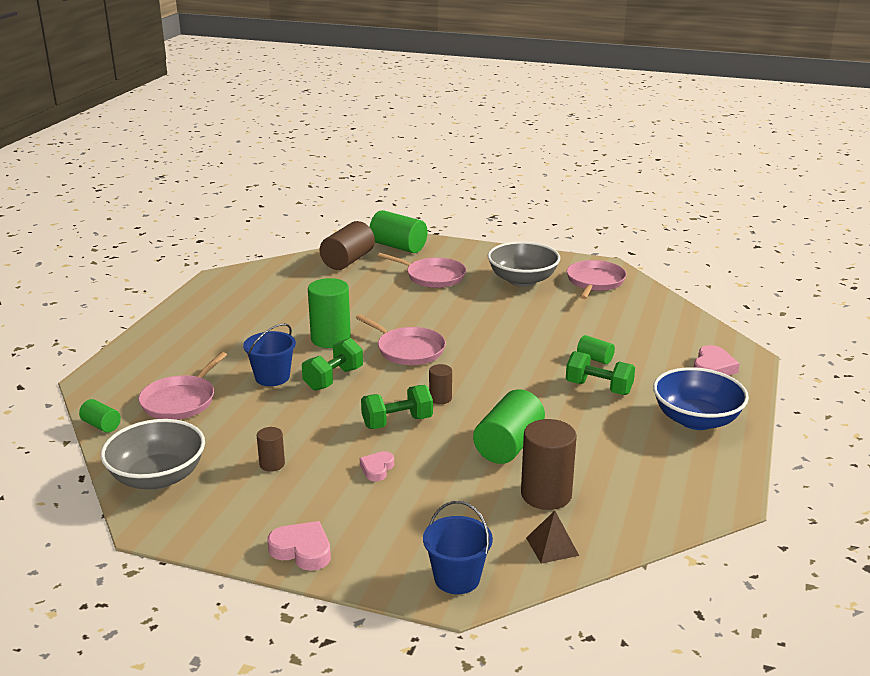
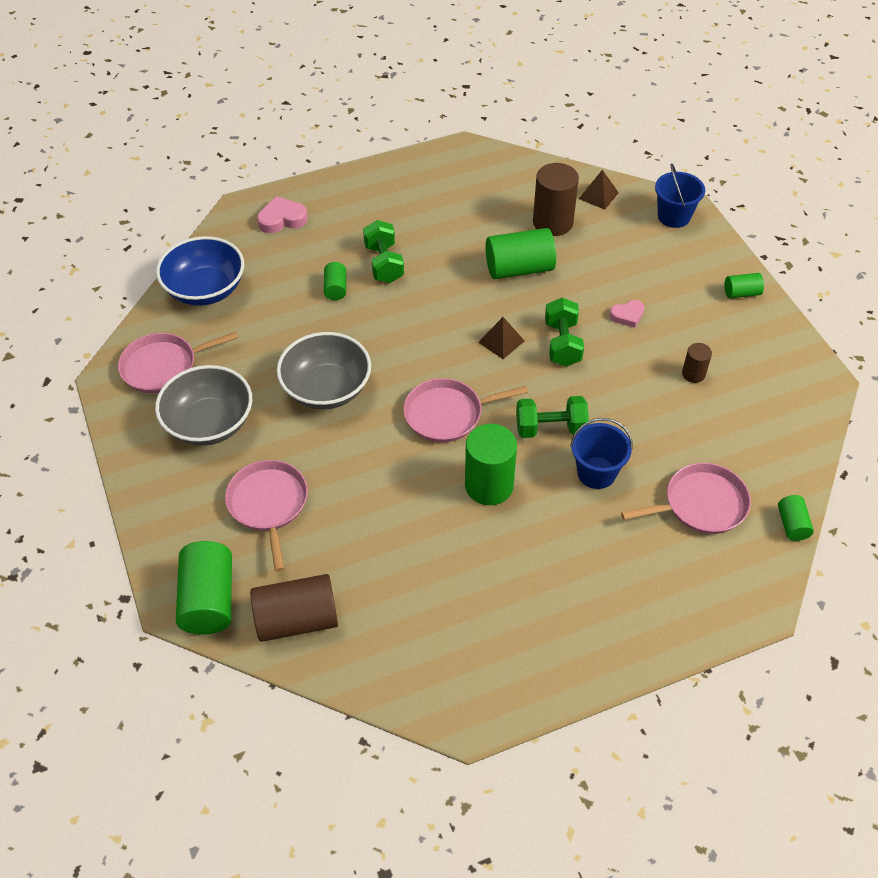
camera: 130 degrees left, 25 degrees up
(158, 477) = (787, 425): grey bowl -> grey bowl (326, 389)
(302, 550) = (741, 293): pink heart -> green cylinder
(397, 422) = (562, 344): green dumbbell -> green dumbbell turned 60 degrees clockwise
(408, 350) = (447, 414): pink pan -> pink pan turned 105 degrees counterclockwise
(440, 398) = (501, 341): brown cylinder -> brown pyramid
(696, 420) = (377, 197): blue bowl -> blue bowl (205, 289)

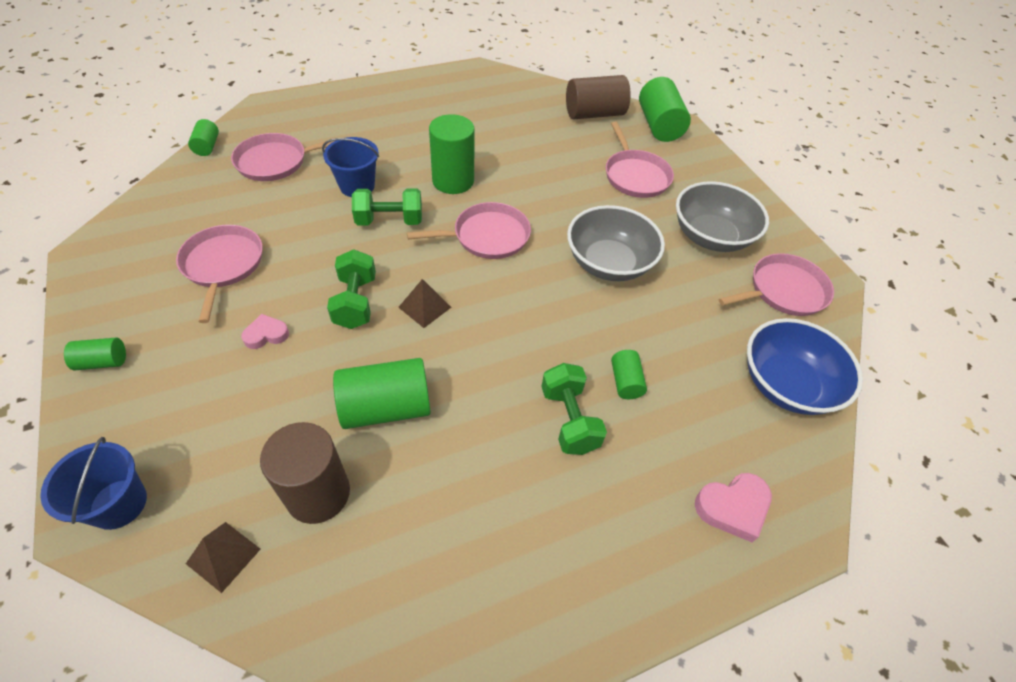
camera: 175 degrees right, 0 degrees up
(693, 374) = (223, 265): brown cylinder -> pink pan

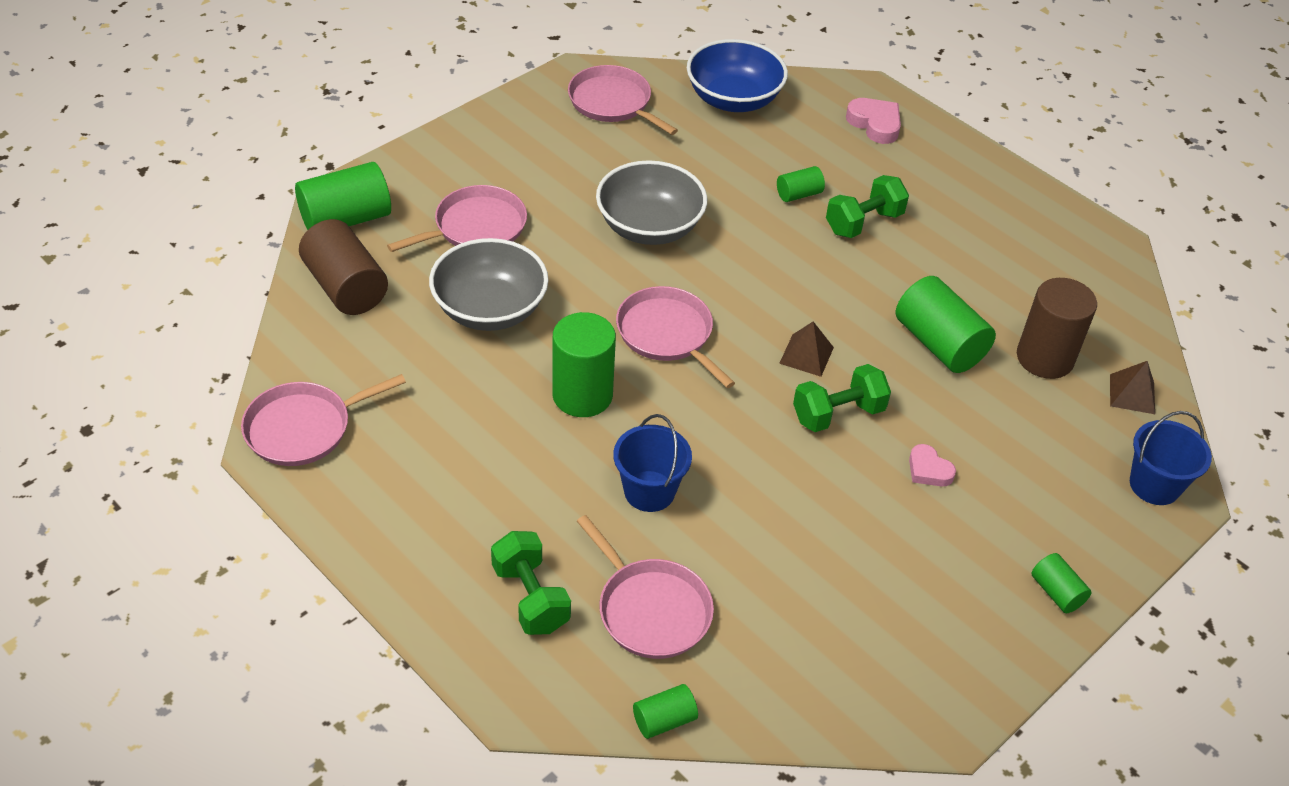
camera: 110 degrees left, 5 degrees down
(223, 265) = (868, 562): pink pan -> pink pan (303, 428)
(389, 221) = (695, 432): green dumbbell -> green dumbbell (530, 598)
(711, 236) = (557, 156): grey bowl -> grey bowl (490, 309)

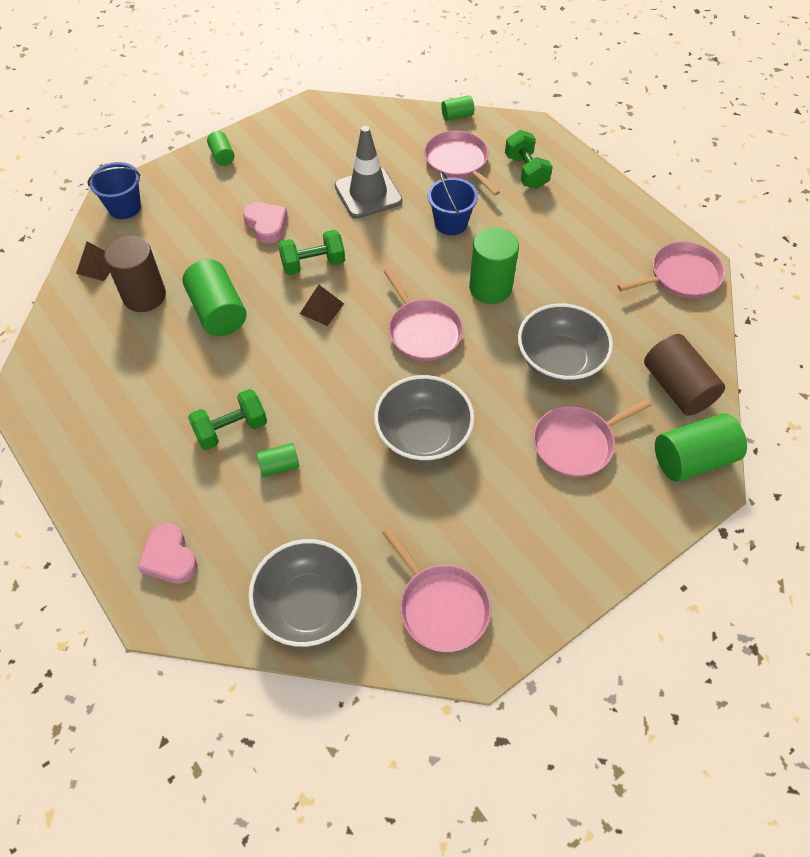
camera: 170 degrees left, 10 degrees up
(733, 99) = (309, 605): blue bowl -> grey bowl
(790, 535) = (368, 193): none -> grey traffic cone
(928, 470) = (266, 225): pink heart -> pink heart, size x1.50

